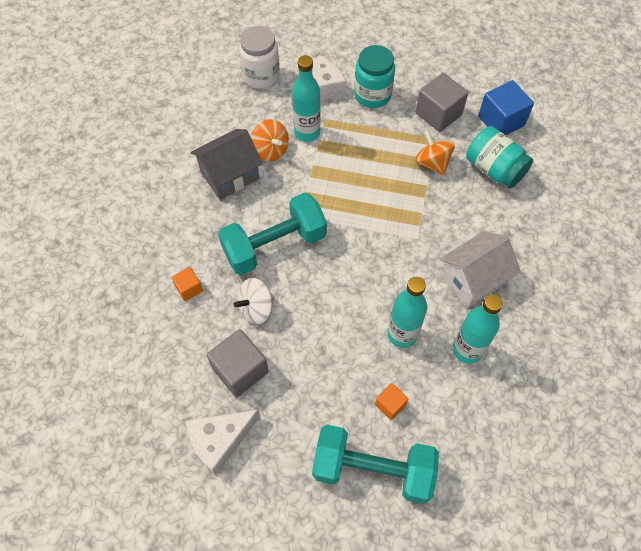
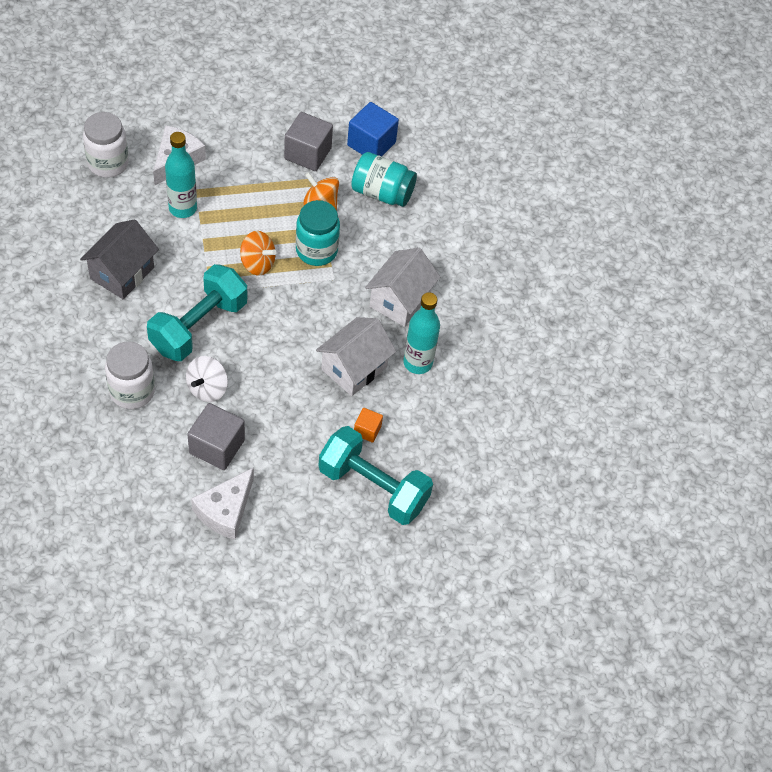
camera: 30 degrees left, 5 degrees down
(189, 288) = (132, 391): orange cube -> white jar
(270, 150) = (153, 236): orange spinning top -> orange spinning top (257, 263)
(372, 95) = (233, 152): turquoise jar -> turquoise jar (316, 250)
(373, 469) = (373, 487): turquoise dumbbell -> turquoise dumbbell turned 45 degrees clockwise
(402, 334) = (354, 368): turquoise bottle -> white house

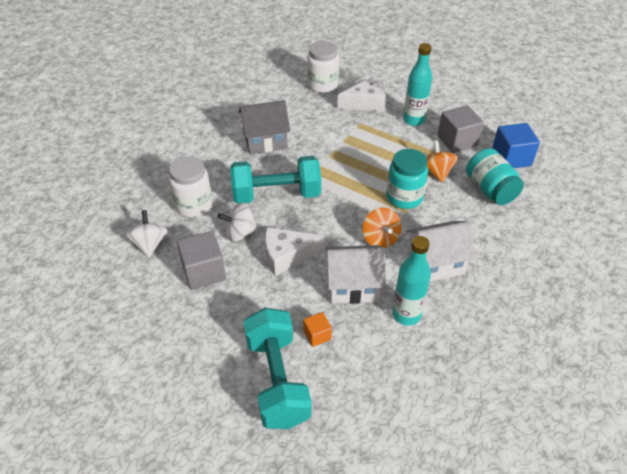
camera: 50 degrees right, 10 degrees down
(136, 458) = (149, 244): none -> white spinning top
(183, 208) = (340, 128): turquoise bottle -> turquoise bottle (414, 120)
(225, 511) = (161, 316): white cheese -> white cheese (287, 255)
(257, 263) = (355, 182): orange spinning top -> orange spinning top (380, 238)

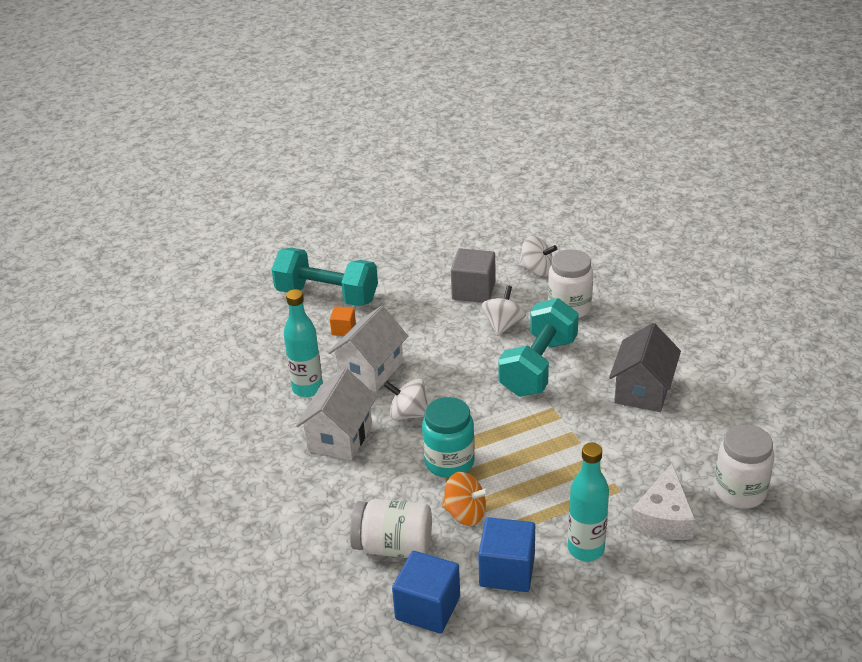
camera: 125 degrees right, 10 degrees down
(287, 255) = (446, 344): white cheese -> none
(380, 238) = (408, 414): orange spinning top -> white spinning top
(457, 141) = (507, 571): grey cube -> blue cube
(490, 190) = (393, 546): turquoise jar -> white jar

